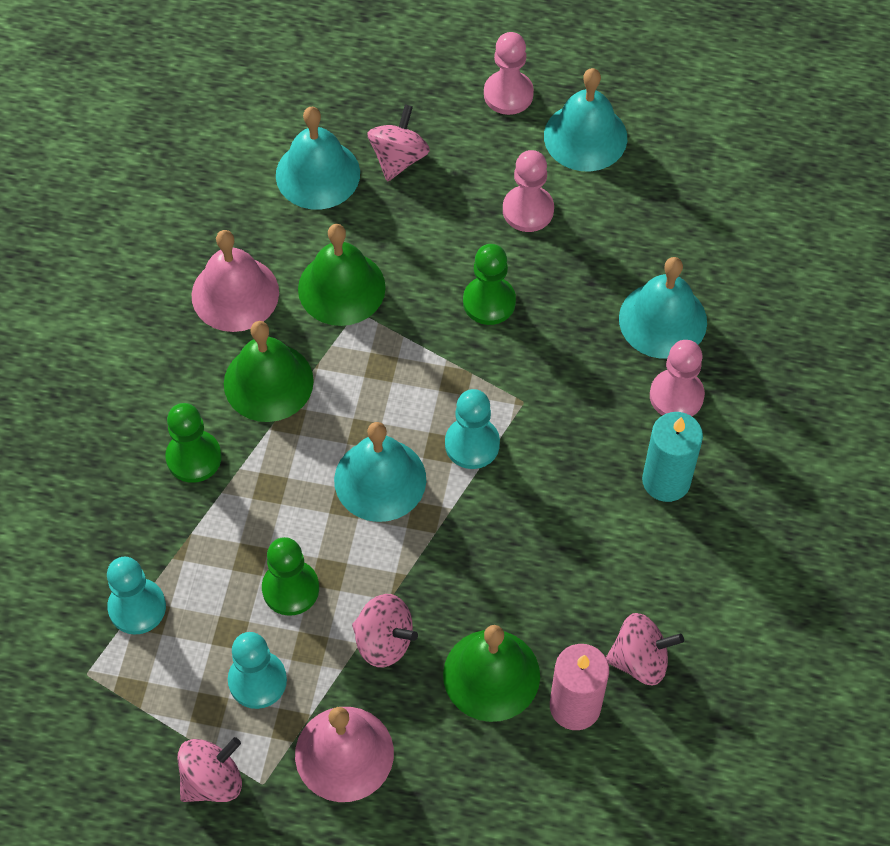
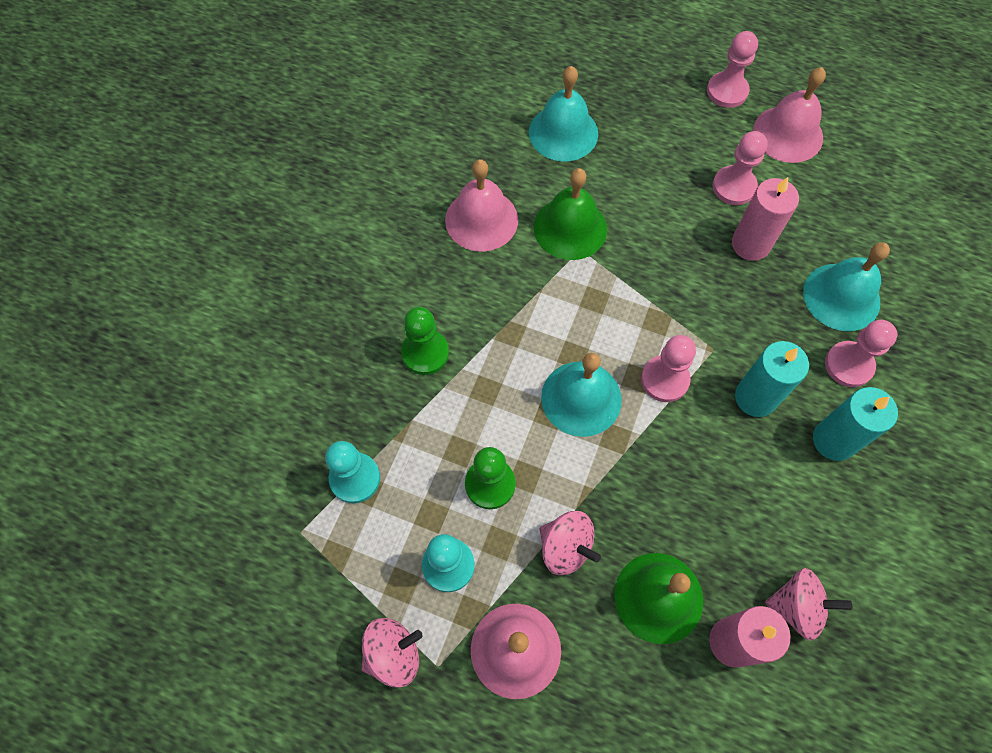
camera: 10 degrees right, 5 degrees up
(268, 382) = (498, 298): green bell -> none
(398, 158) = (631, 129): pink spinning top -> none
(472, 444) = (665, 379): turquoise pawn -> pink pawn
(489, 302) = (693, 258): green pawn -> none
(554, 275) = (750, 244): none -> pink candle
(576, 448) = (755, 397): none -> turquoise candle
(585, 136) = (788, 134): turquoise bell -> pink bell

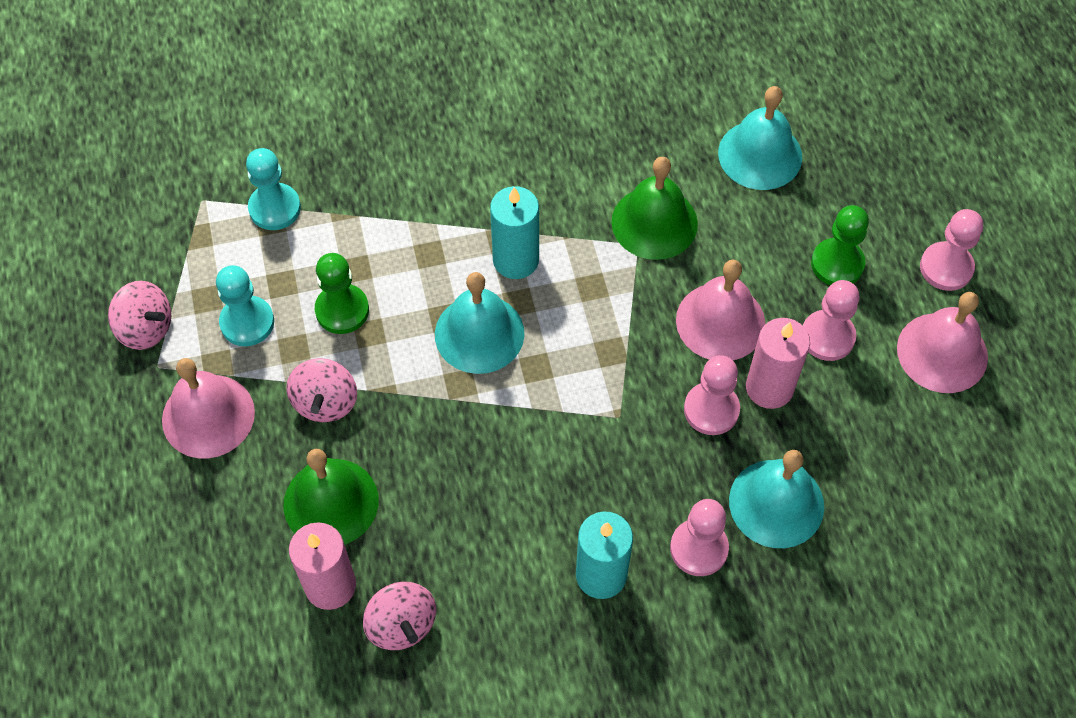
camera: 55 degrees right, 5 degrees down
(425, 353) = (429, 187): green pawn -> green pawn (837, 264)
(481, 219) = (602, 147): pink bell -> pink bell (720, 321)
(665, 379) = (552, 392): pink pawn -> pink pawn (711, 410)
(755, 397) = (594, 481): turquoise candle -> turquoise candle (516, 260)

